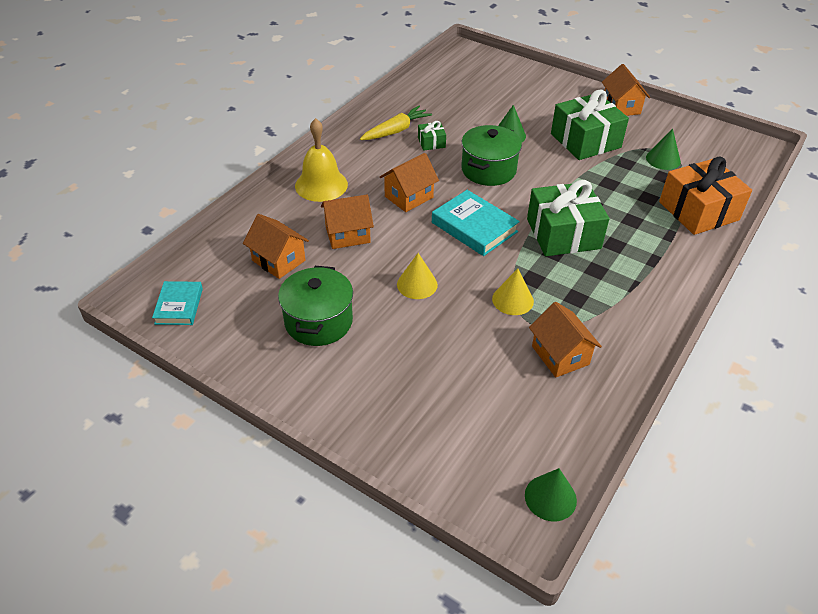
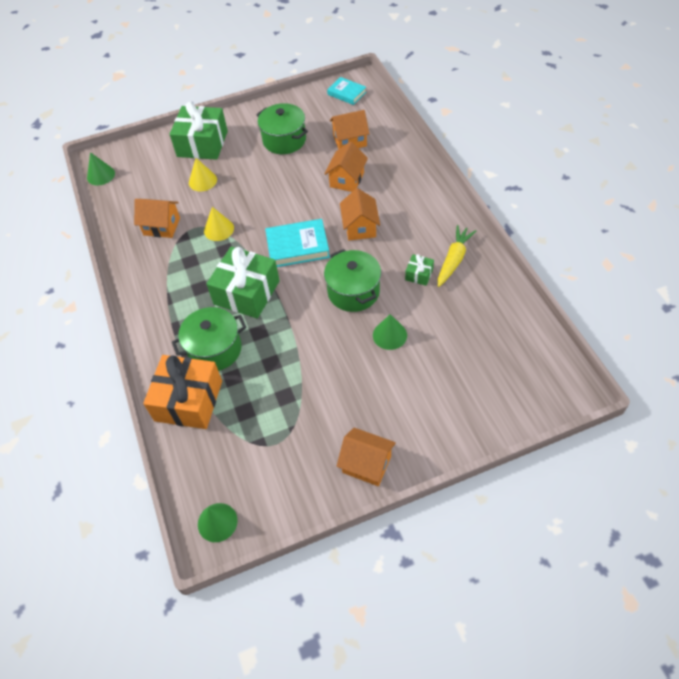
camera: 130 degrees right, 10 degrees up
(321, 185) = (413, 187): yellow bell -> none
(396, 130) = (453, 260): yellow carrot -> yellow carrot turned 150 degrees counterclockwise
(417, 284) = (273, 192): yellow cone -> yellow cone (202, 181)
(585, 141) = (338, 388): green gift -> green gift (202, 144)
(640, 222) = (215, 349): none -> green pot
(663, 159) = (265, 431): green cone -> green cone (217, 522)

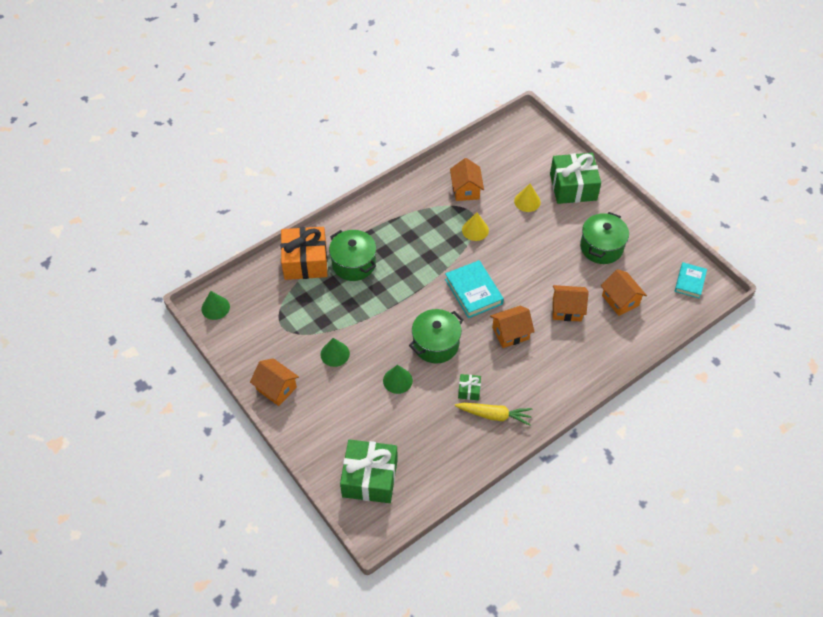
camera: 70 degrees right, 0 degrees up
(101, 175) = (509, 129): green cone -> green cone (335, 354)
(246, 292) = (414, 269): green gift -> green gift (370, 478)
(366, 464) = (276, 388): orange house -> orange house turned 60 degrees counterclockwise

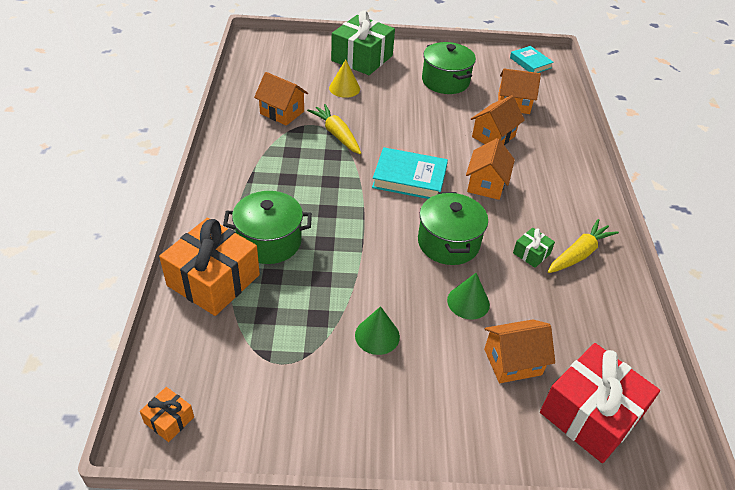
camera: 55 degrees left, 10 degrees down
(215, 307) = (169, 420): green cone -> orange gift
(276, 388) = (372, 431): orange house -> orange house (512, 362)
(370, 478) = (590, 414): green gift -> red gift
(475, 230) = (336, 134): yellow cone -> yellow carrot

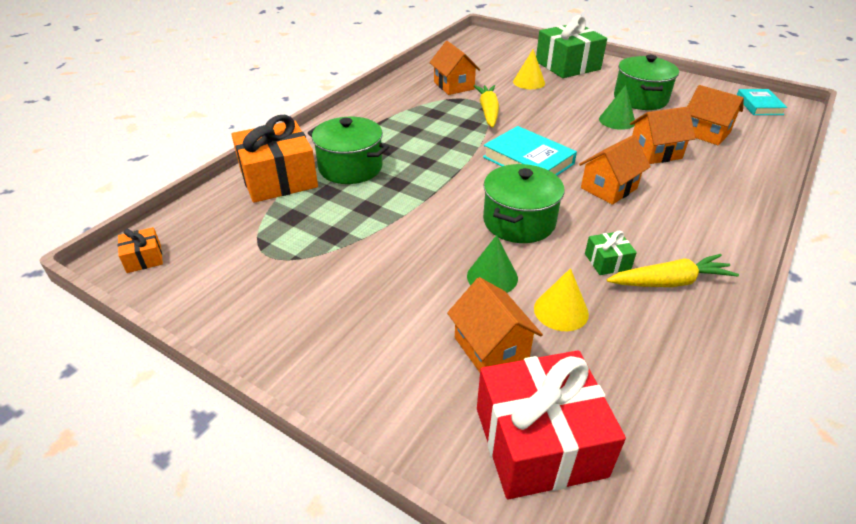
camera: 35 degrees right, 5 degrees down
(377, 336) = (372, 269): green cone -> green cone (617, 120)
(512, 362) = (491, 348): orange house -> orange house turned 45 degrees clockwise
(532, 309) = (561, 311): none -> yellow cone

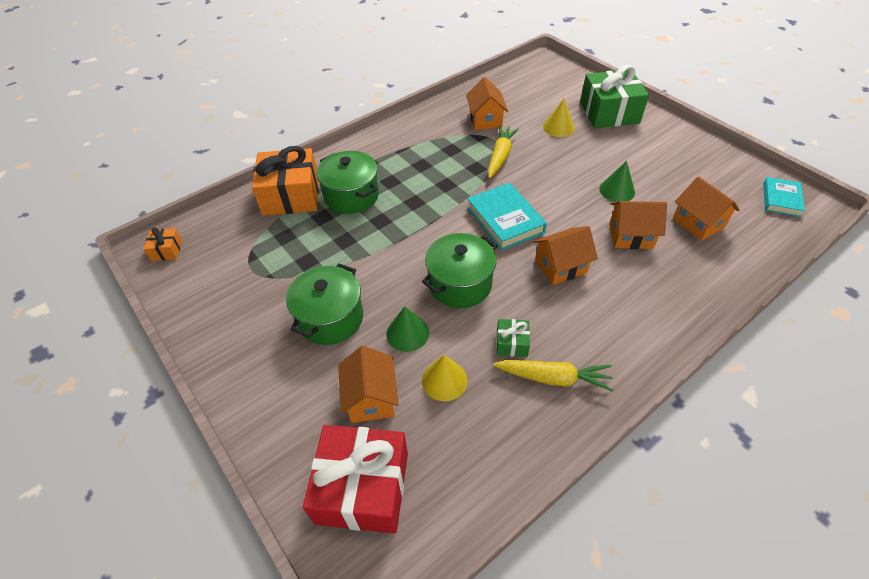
camera: 20 degrees right, 10 degrees up
(640, 99) = (657, 168): green pot -> green pot (330, 318)

